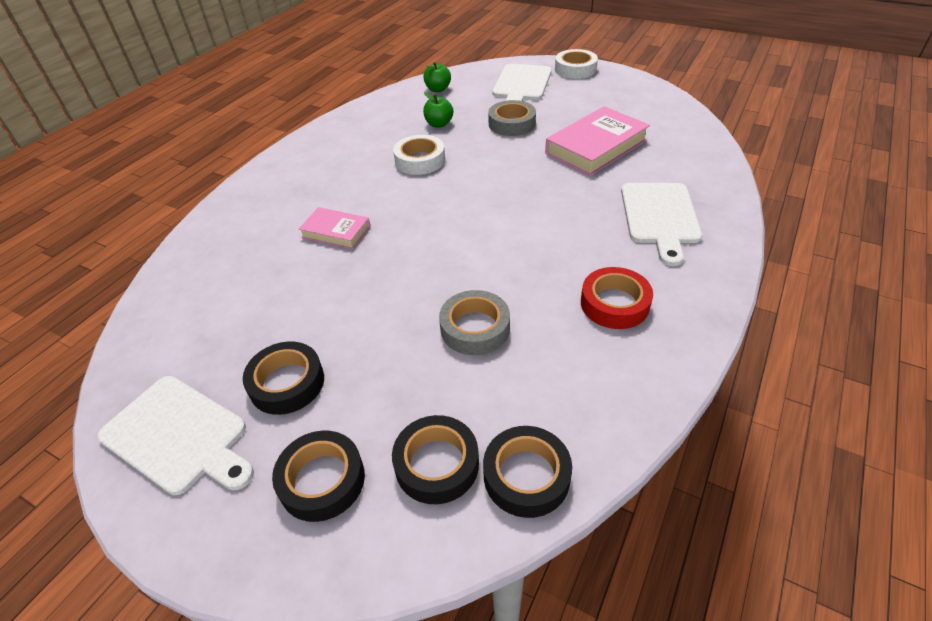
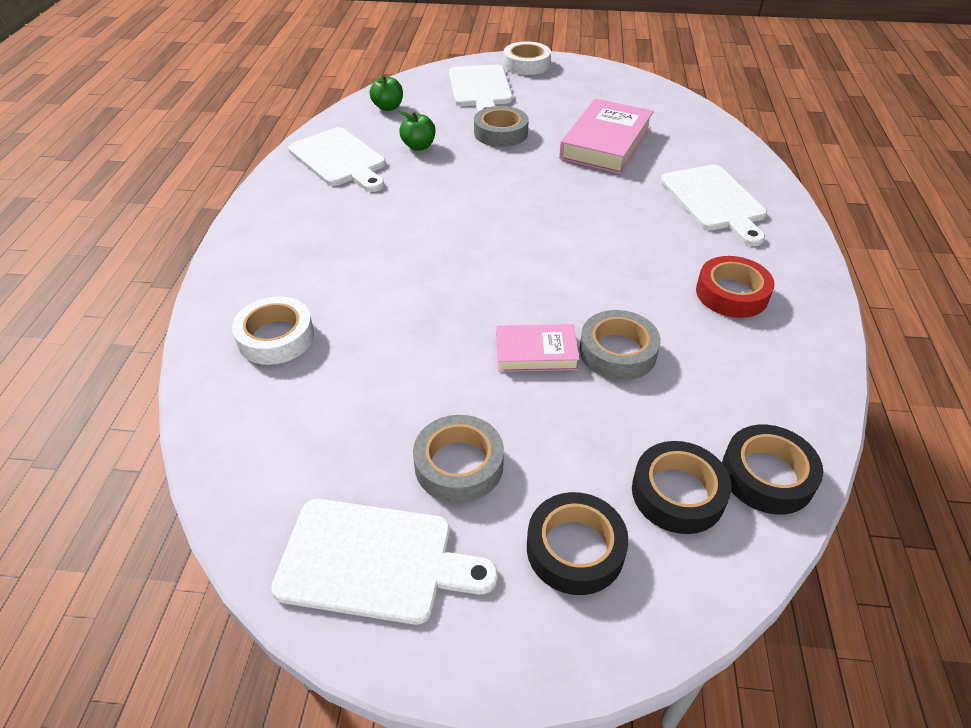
camera: 25 degrees left, 0 degrees up
(287, 383) = (459, 465): black tape -> grey tape
(336, 232) = (388, 289): pink book -> pink book (536, 352)
(373, 124) = (340, 159): none -> white cutting board
(420, 160) = (427, 190): white tape -> white tape (276, 337)

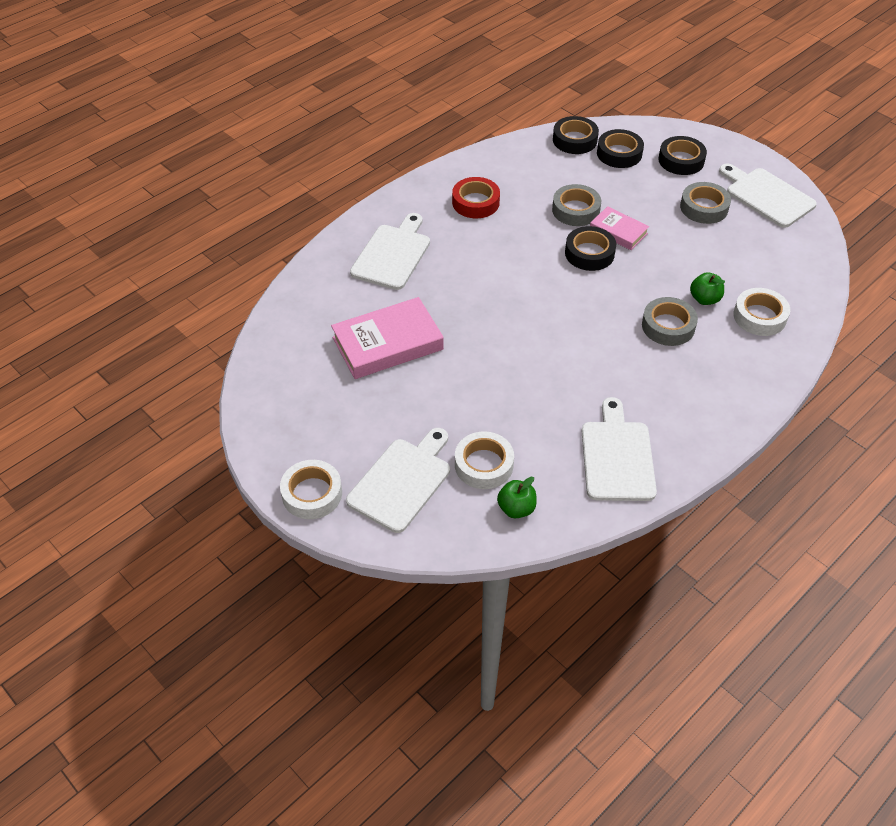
camera: 140 degrees left, 5 degrees up
(418, 146) = (537, 432): green apple -> green apple (704, 299)
(436, 116) = (484, 465): none -> white tape
(501, 133) = (453, 406): grey tape -> grey tape (668, 326)
(538, 305) = (589, 253): none -> black tape

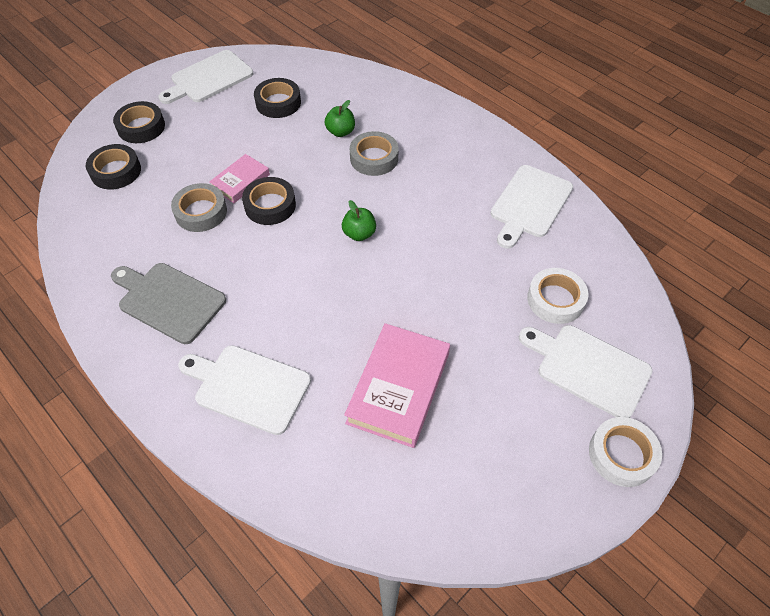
camera: 90 degrees left, 5 degrees up
(387, 343) = (398, 388): pink book -> pink book turned 45 degrees clockwise
(475, 202) = (168, 301): red tape -> grey cutting board
(516, 508) = (600, 276): green apple -> green apple (359, 234)
(574, 140) = (80, 206): black tape -> black tape (278, 103)
(617, 456) = (530, 204): white cutting board -> white cutting board turned 60 degrees counterclockwise
(704, 207) = (216, 119): grey tape -> none
(759, 316) = (363, 102): white tape -> none

